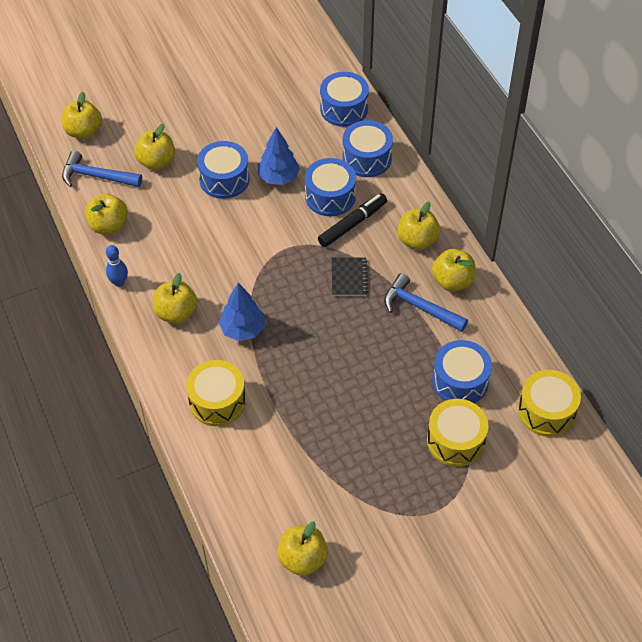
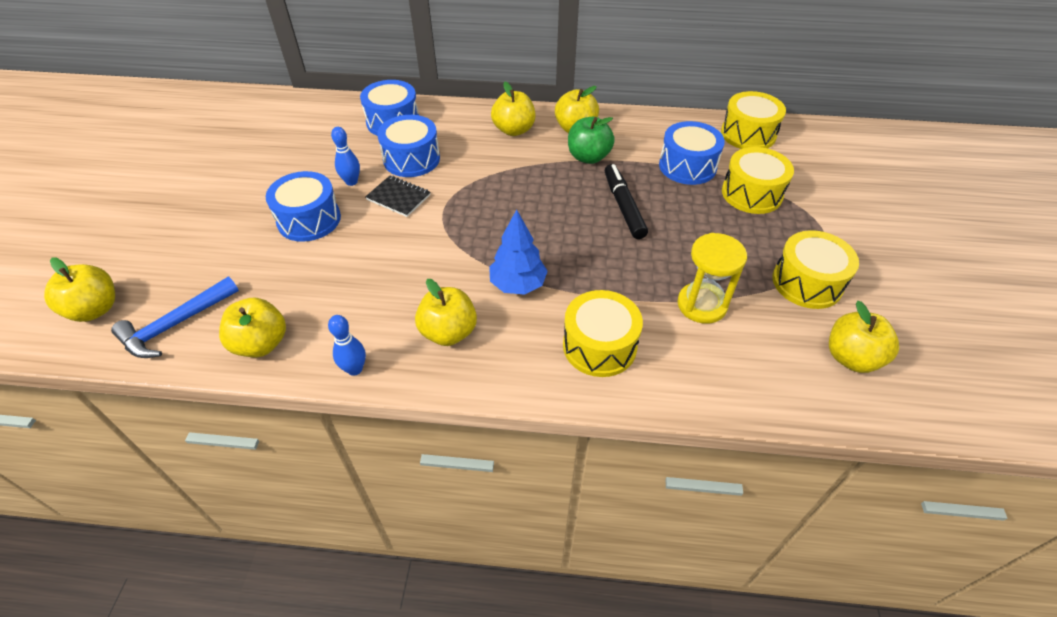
camera: 60 degrees left, 5 degrees down
(157, 162) = (222, 262): yellow apple -> none
(278, 177) = (351, 182): blue tree -> blue bowling pin
(296, 448) = (702, 305): none -> yellow hourglass
(344, 109) = (321, 112): blue drum -> none
(349, 278) = (518, 185): black notebook -> black notebook (398, 197)
(352, 224) = (458, 158): black marker -> black marker (623, 206)
(367, 511) = (807, 282): none -> yellow drum
(419, 307) = (588, 157): blue hammer -> green apple

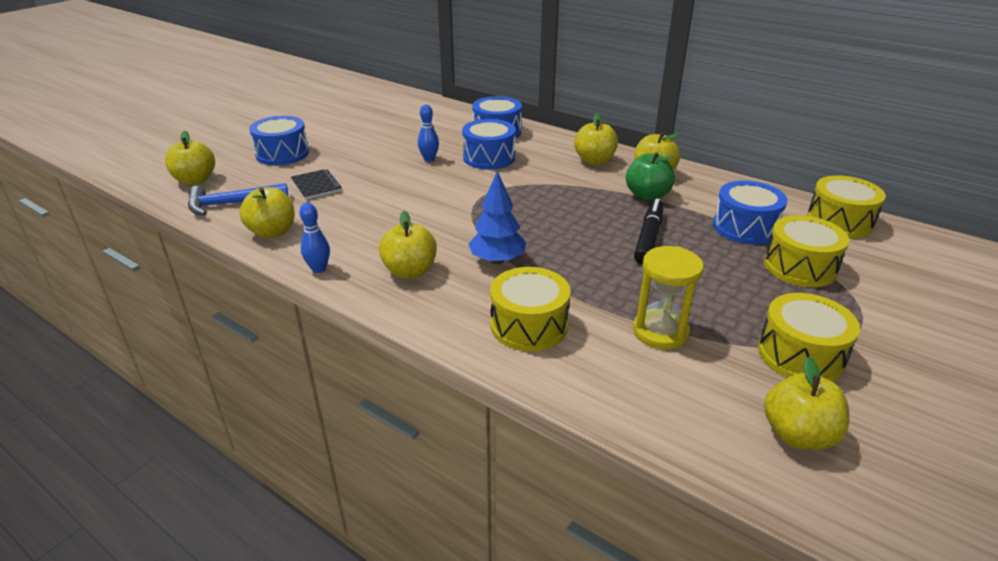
camera: 30 degrees right, 15 degrees down
(309, 219) = (376, 172): blue drum -> blue drum (282, 154)
(398, 197) = (455, 178): black notebook -> black notebook (316, 186)

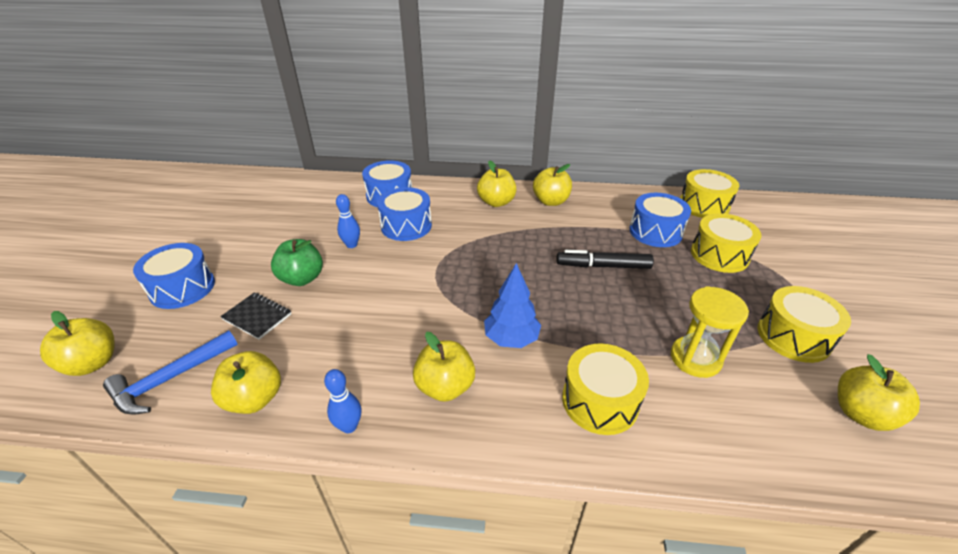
camera: 30 degrees left, 5 degrees up
(647, 195) = (565, 224): green apple -> green apple (302, 278)
(648, 237) = (603, 266): black marker -> black marker turned 75 degrees counterclockwise

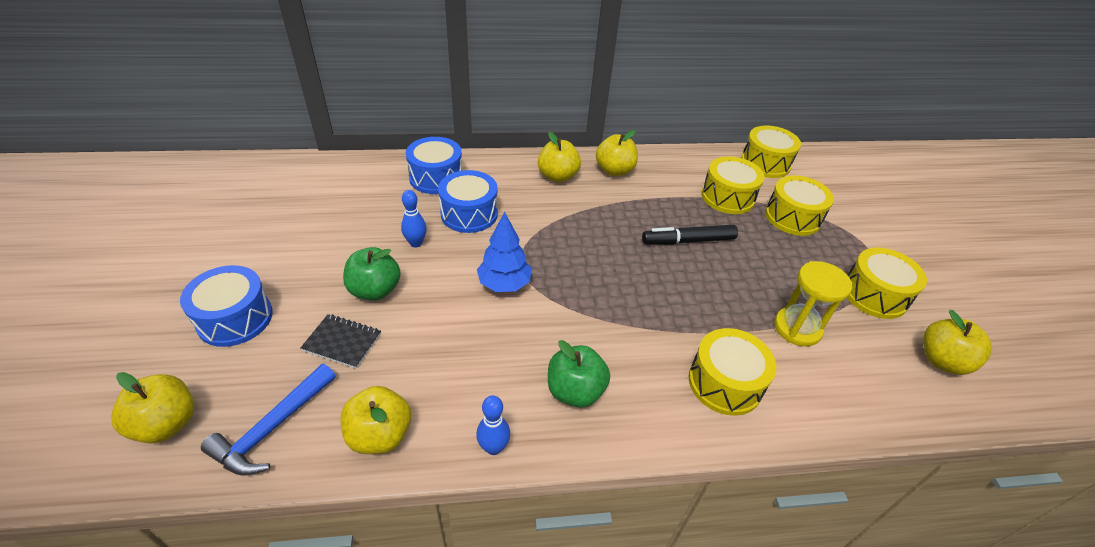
camera: 15 degrees left, 5 degrees up
(445, 387) = (575, 391): yellow apple -> green apple
(511, 339) = (623, 331): blue tree -> blue tree (504, 284)
(655, 232) = (727, 197): blue drum -> yellow drum

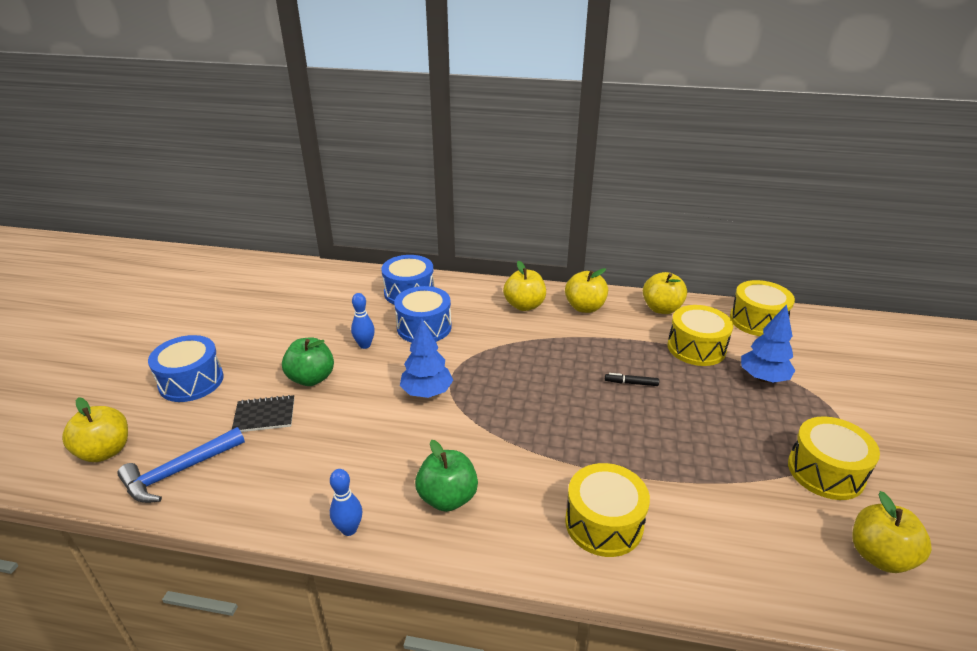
camera: 20 degrees right, 10 degrees down
(342, 342) = (264, 415): black notebook -> black notebook turned 45 degrees counterclockwise
(380, 435) = (259, 496): yellow apple -> yellow apple (661, 309)
(688, 241) = (631, 383): black marker -> black marker, size x0.52
(792, 217) = (763, 378): yellow drum -> blue tree
(797, 328) = (713, 487): yellow hourglass -> none

